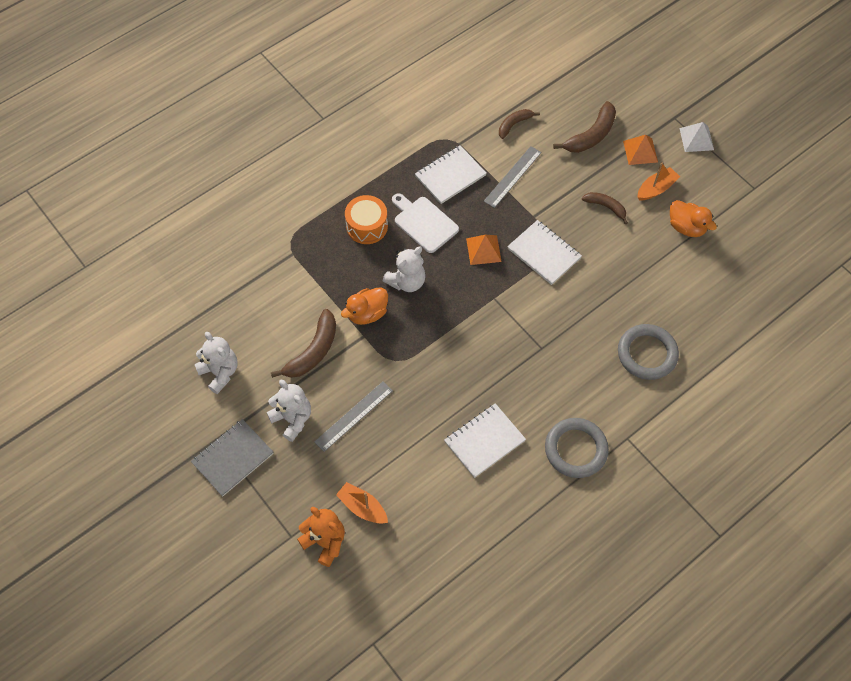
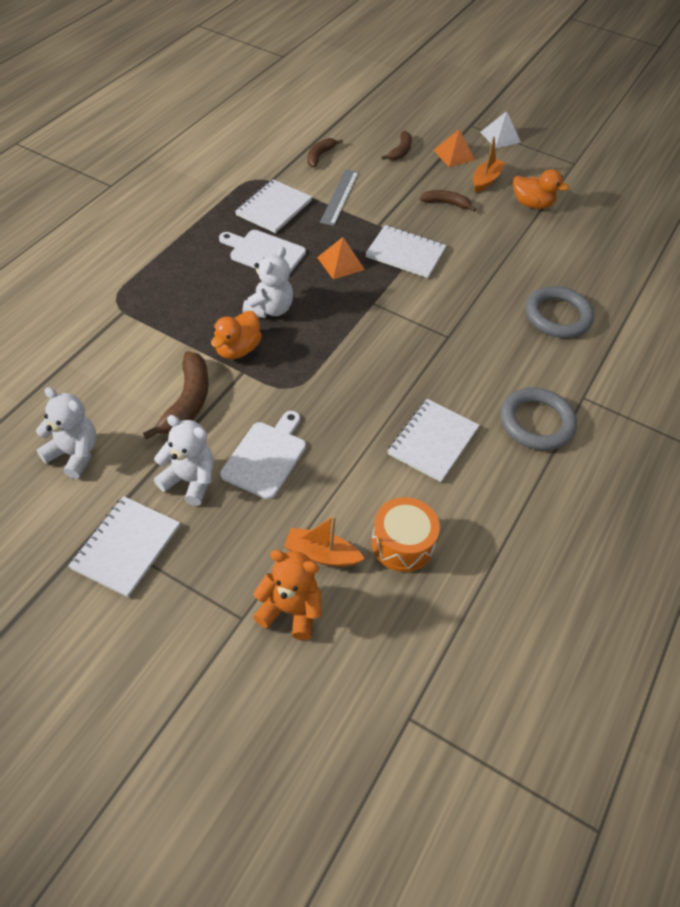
camera: 25 degrees left, 10 degrees down
(233, 458) = (126, 547): grey notebook -> white notebook
(354, 416) = (266, 456): grey ruler -> white cutting board
(367, 226) = (201, 269): orange drum -> orange drum (402, 544)
(591, 135) = (400, 151): brown banana -> brown banana, size x0.62

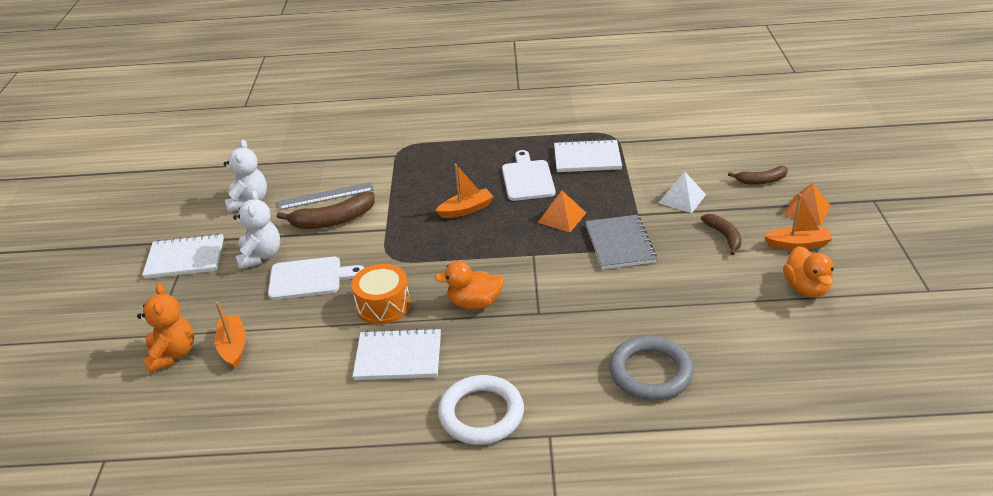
camera: 65 degrees right, 15 degrees down
(237, 349) = (407, 216): orange duck -> orange duck (474, 303)
(269, 309) = (466, 210): white teddy bear -> orange boat
(319, 156) = (687, 147): brown banana -> none
(339, 197) = (647, 180): grey ruler -> grey ruler (325, 196)
(402, 544) = (272, 386): orange drum -> orange drum (383, 305)
(405, 253) = (619, 244): white notebook -> grey notebook
(500, 137) = (886, 224): white pyramid -> white pyramid (682, 198)
(536, 422) = (481, 414): grey ring -> white ring

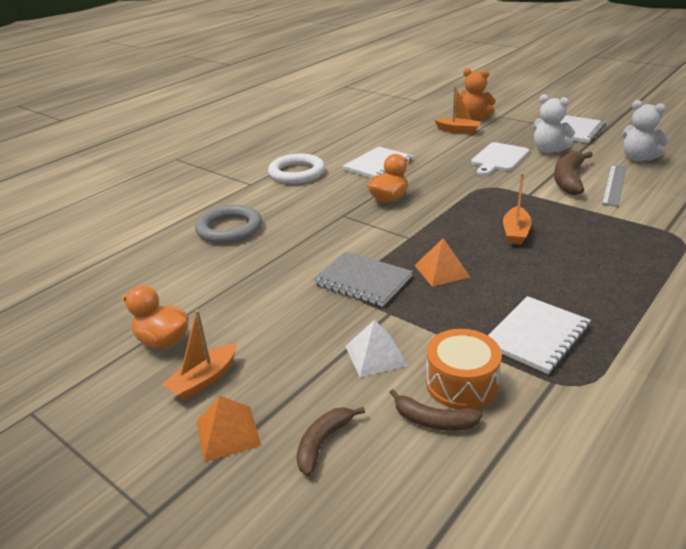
camera: 130 degrees right, 5 degrees down
(383, 305) = (433, 172): orange drum -> orange drum (461, 384)
(527, 178) = (535, 281): white cutting board -> none
(724, 236) = (285, 342): brown banana -> brown banana (433, 421)

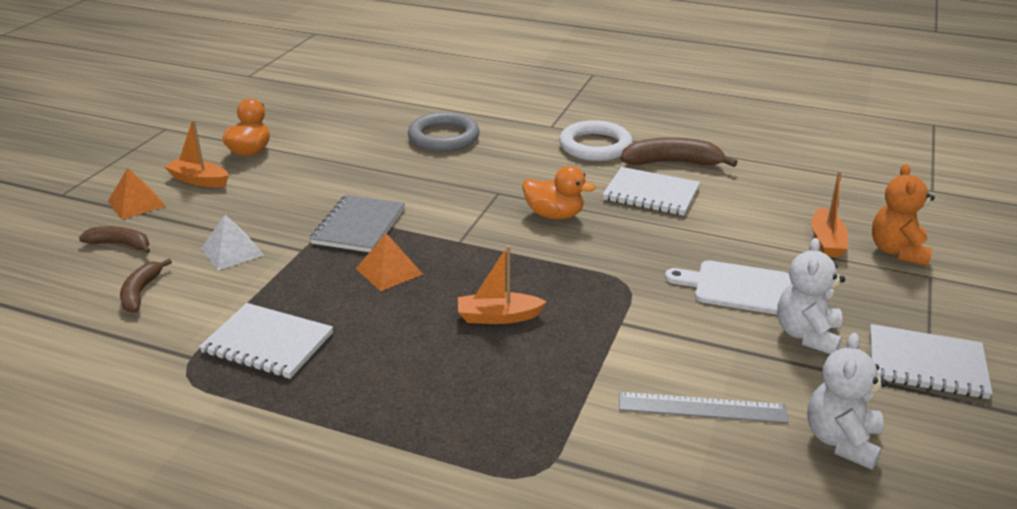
camera: 70 degrees right, 0 degrees up
(461, 384) = (190, 302): orange drum -> none
(568, 179) = (695, 358): brown banana -> brown banana (672, 163)

